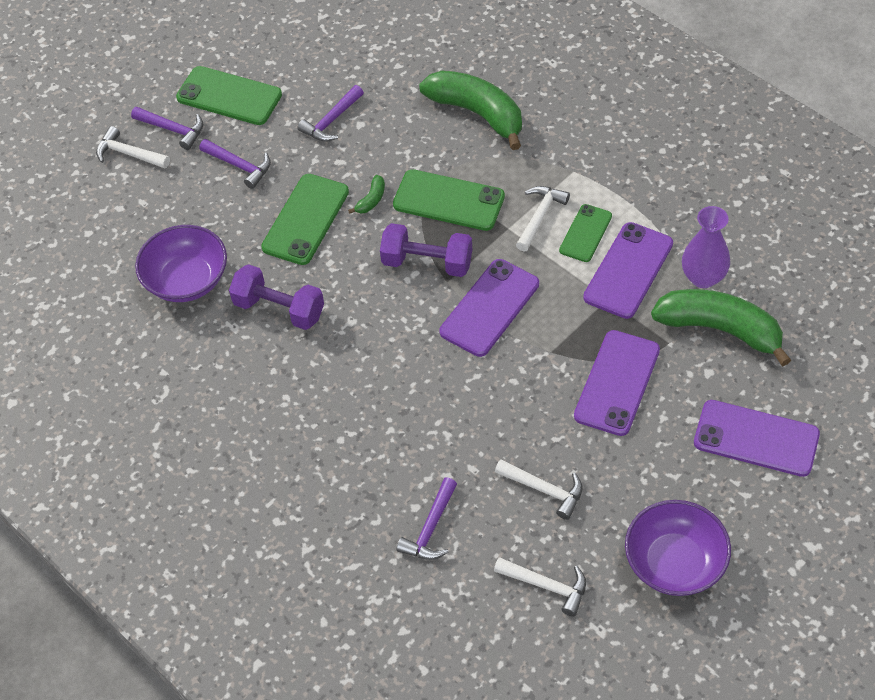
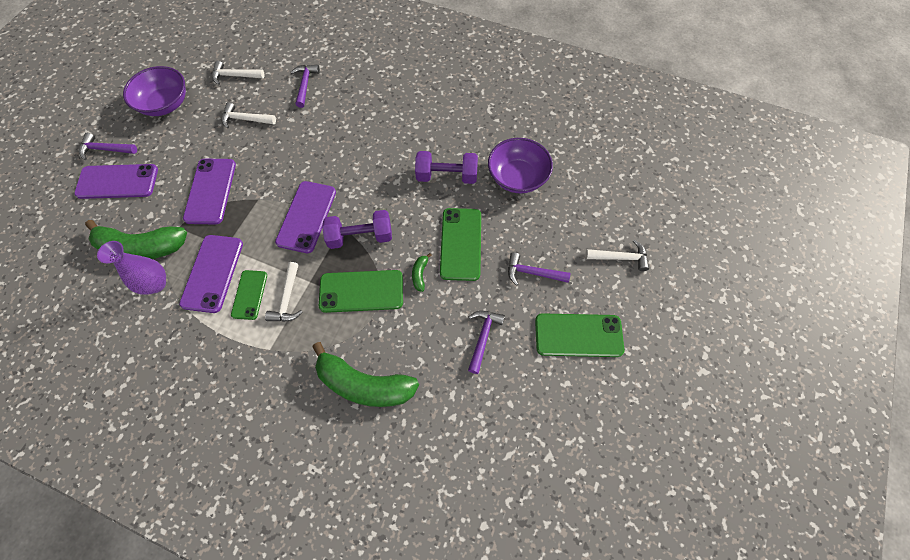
camera: 155 degrees right, 10 degrees up
(173, 129) = (602, 289): purple hammer -> purple hammer (106, 149)

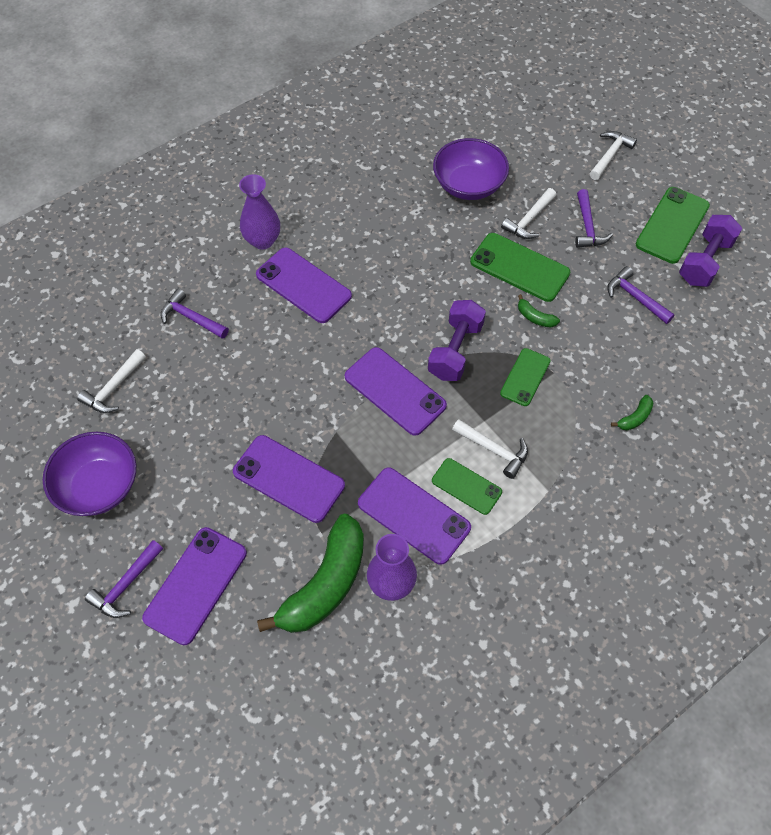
camera: 60 degrees left, 5 degrees down
(245, 119) = (199, 401): white hammer -> white hammer (529, 220)
(361, 291) = (525, 377): green phone -> green phone, size x0.62
(364, 126) = (303, 285): none -> purple phone
(364, 384) = (634, 418): green banana -> green banana, size x0.41
(387, 88) = (262, 240): none -> purple vase
(446, 176) = (427, 241): purple dumbbell -> purple dumbbell (705, 262)
(532, 273) = (587, 227): purple hammer -> purple hammer turned 45 degrees counterclockwise

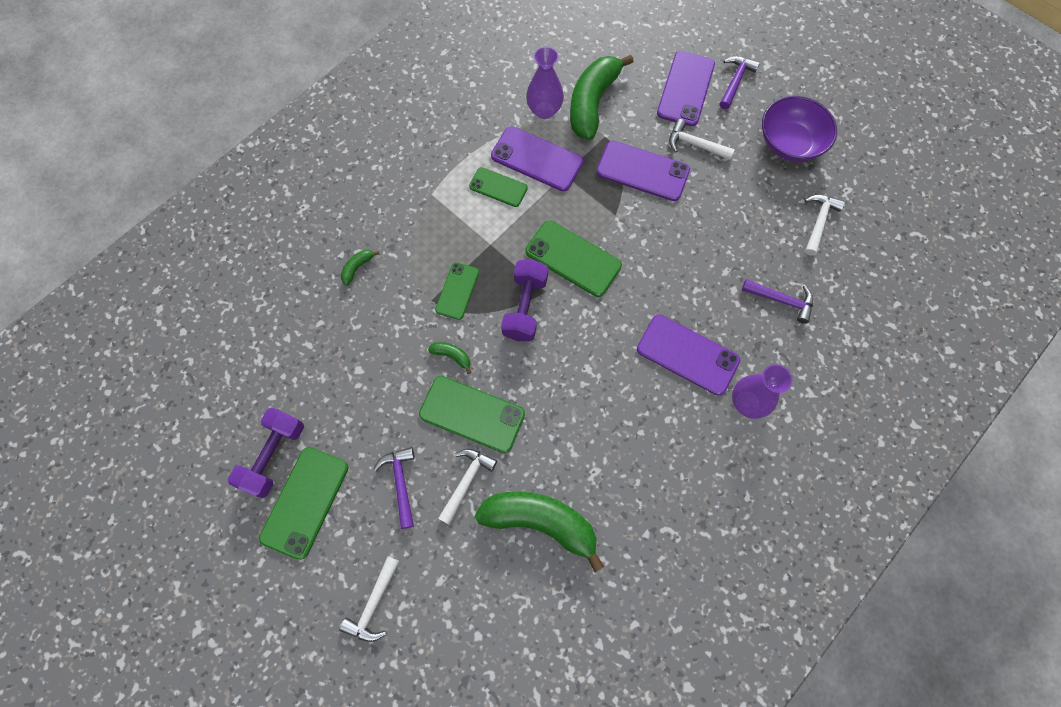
camera: 170 degrees right, 10 degrees up
(395, 391) = (573, 258): purple phone -> green phone
(468, 185) = (540, 522): purple bowl -> green banana
(494, 450) = (479, 220): white hammer -> white hammer (695, 144)
(635, 297) = (351, 396): purple hammer -> none

